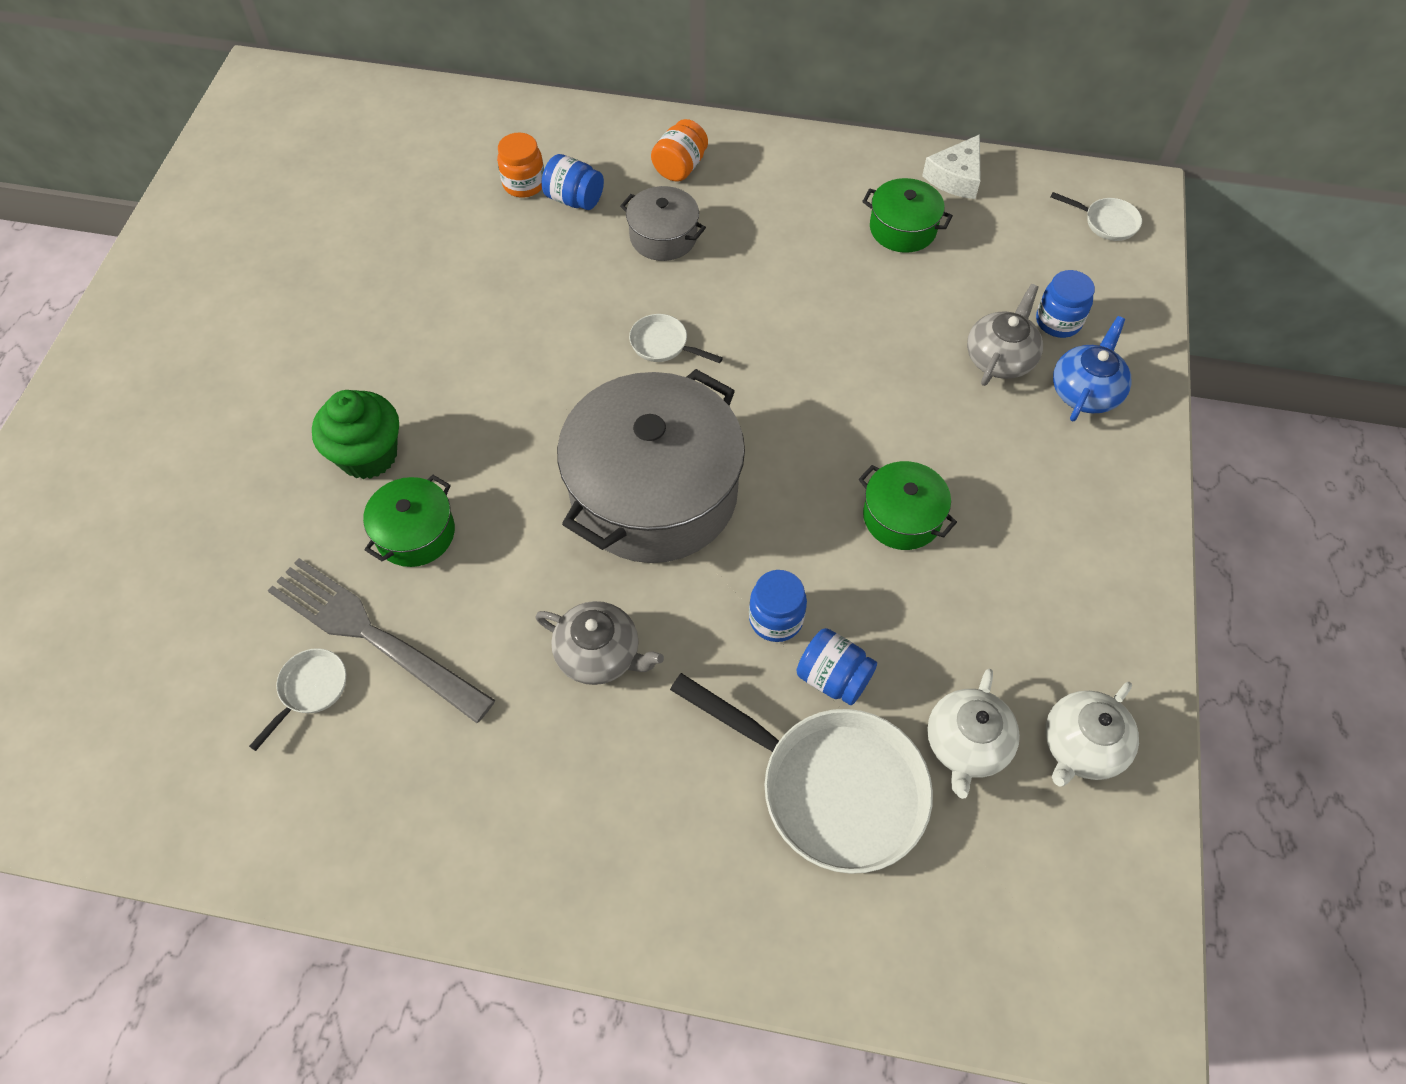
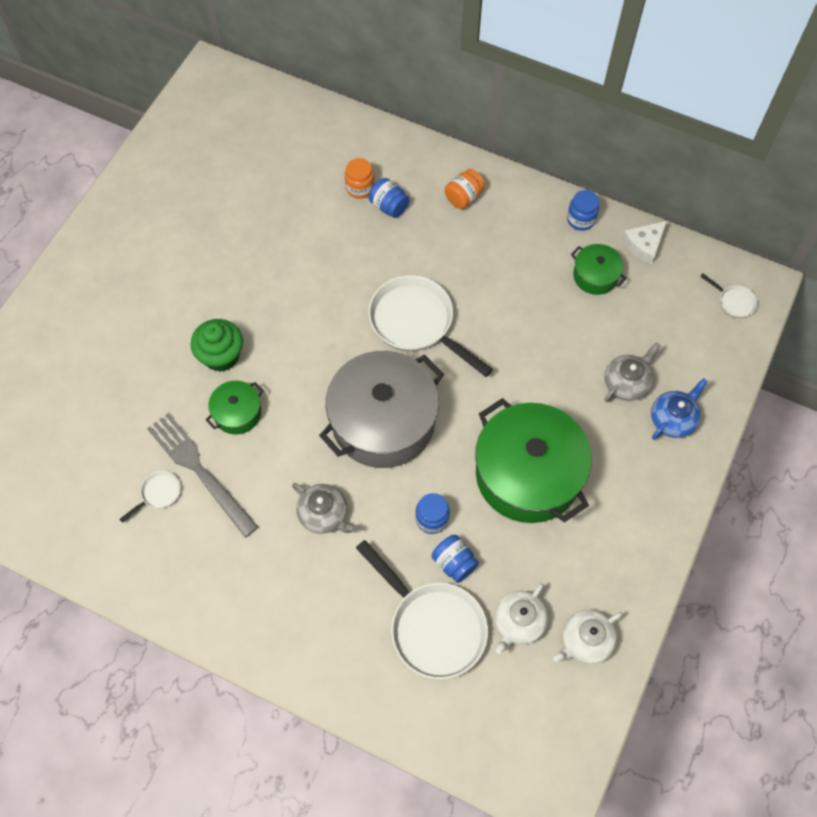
camera: 15 degrees right, 5 degrees up
(663, 237) = (438, 247): grey pot -> none
(663, 344) = (416, 323): white pan -> white pan, size x2.28
(902, 517) = (528, 474): green pot -> green pot, size x2.14
(1058, 321) = (673, 366): blue jar -> blue jar (581, 219)

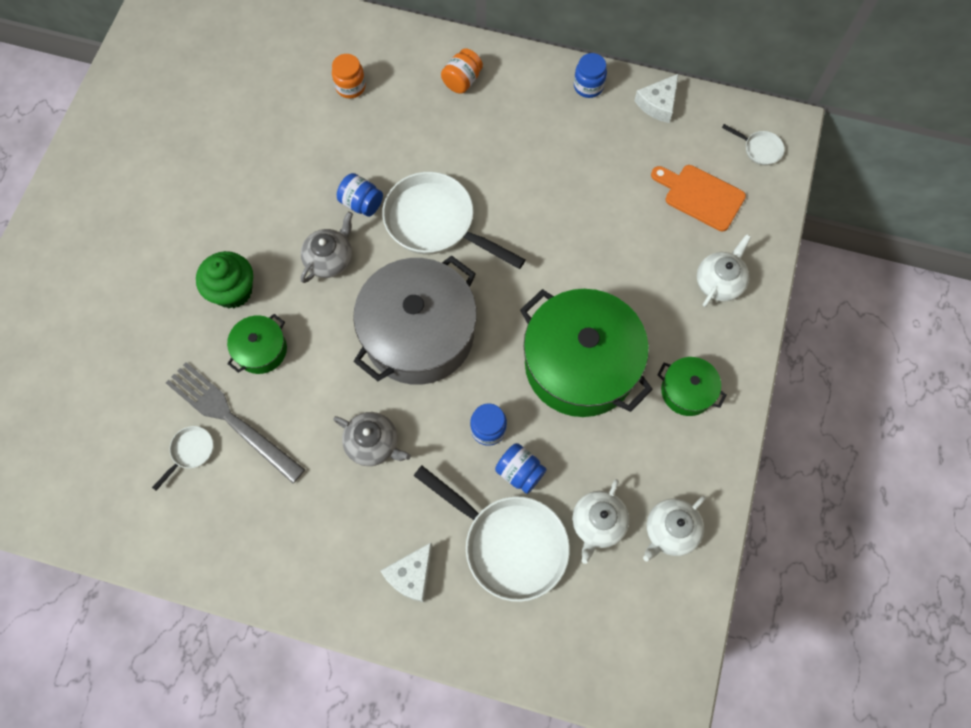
camera: 10 degrees left, 5 degrees up
(338, 639) = (411, 575): none -> white cheese
(389, 206) = (385, 102): blue jar -> blue jar (361, 203)
(595, 276) = (613, 143): green pot -> green pot (687, 391)
(626, 383) = (665, 251): grey teapot -> grey teapot (330, 259)
(669, 337) = (700, 196): none -> orange cutting board
(673, 419) = (719, 282): blue teapot -> white teapot

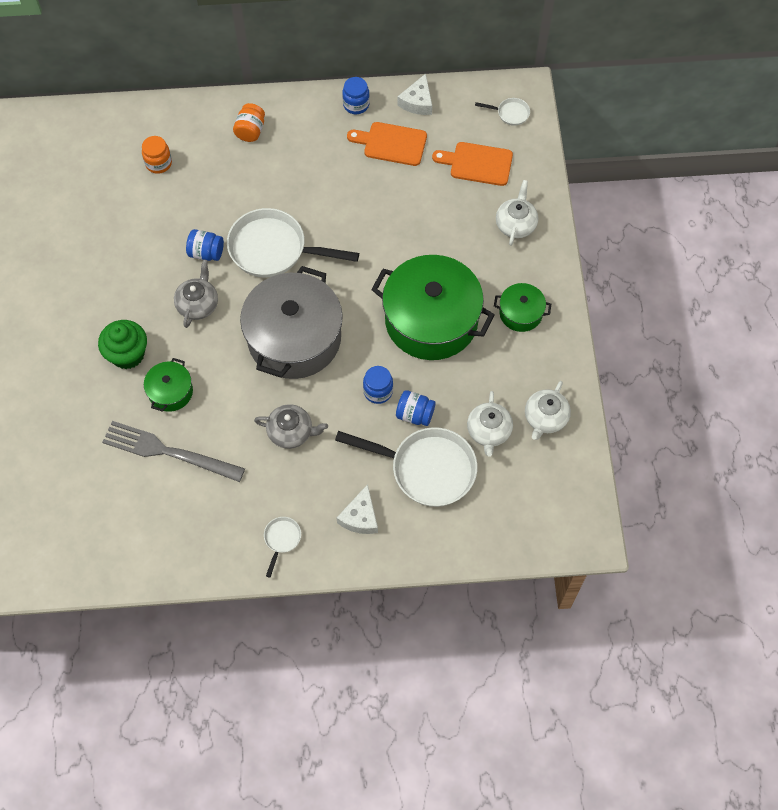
camera: 20 degrees left, 5 degrees down
(190, 452) = (145, 487): white pan -> white pan (281, 540)
(611, 143) = (391, 144): none -> orange cutting board

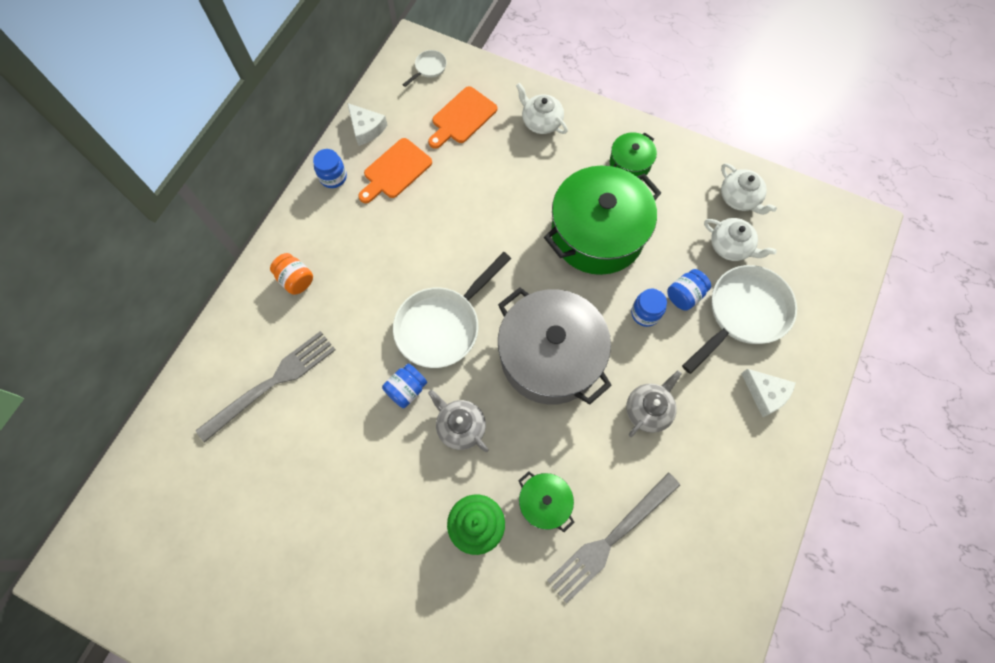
camera: 60 degrees left, 5 degrees up
(158, 163) = (272, 383): orange jar -> grey fork
(281, 540) = (758, 476): white pan -> none

